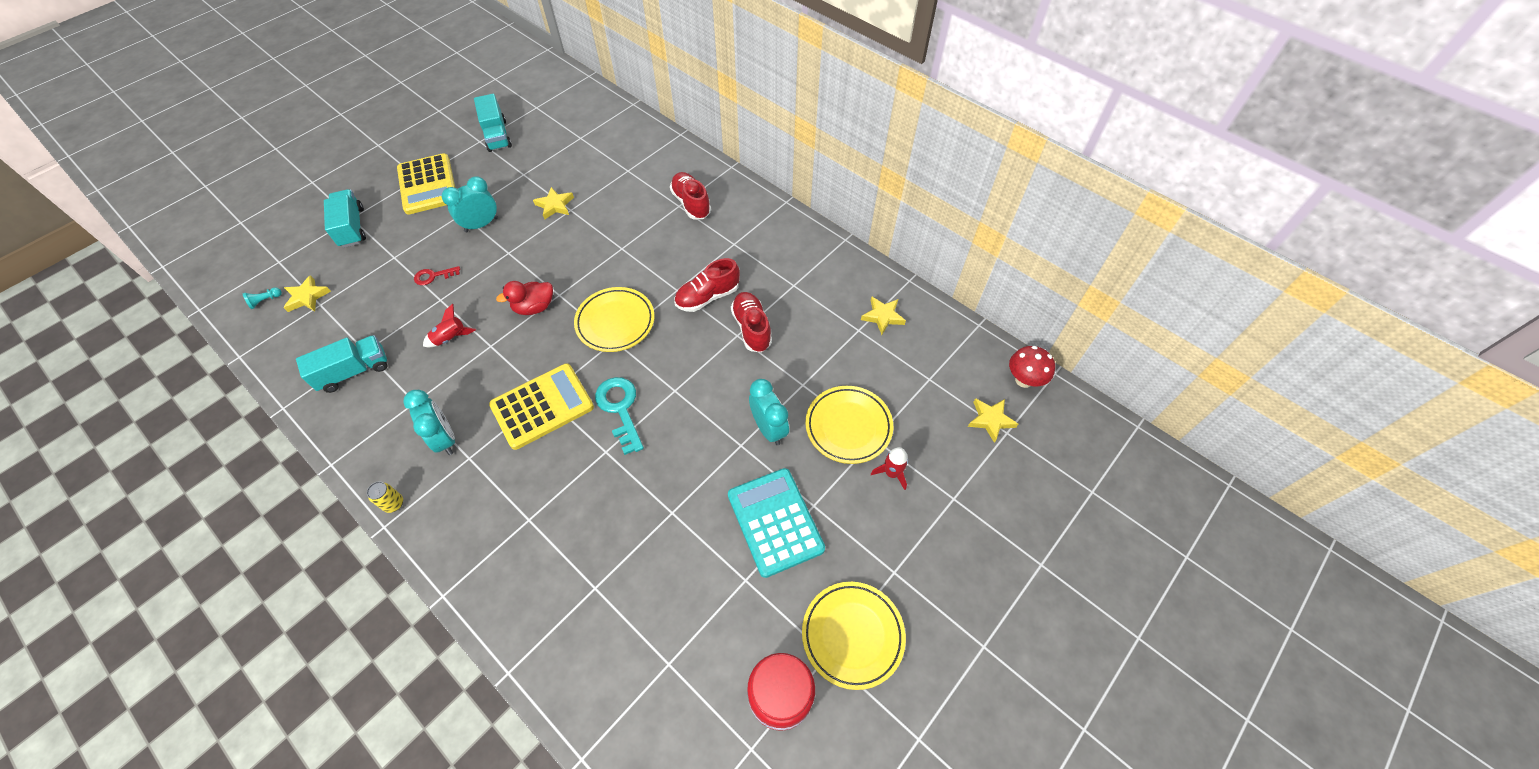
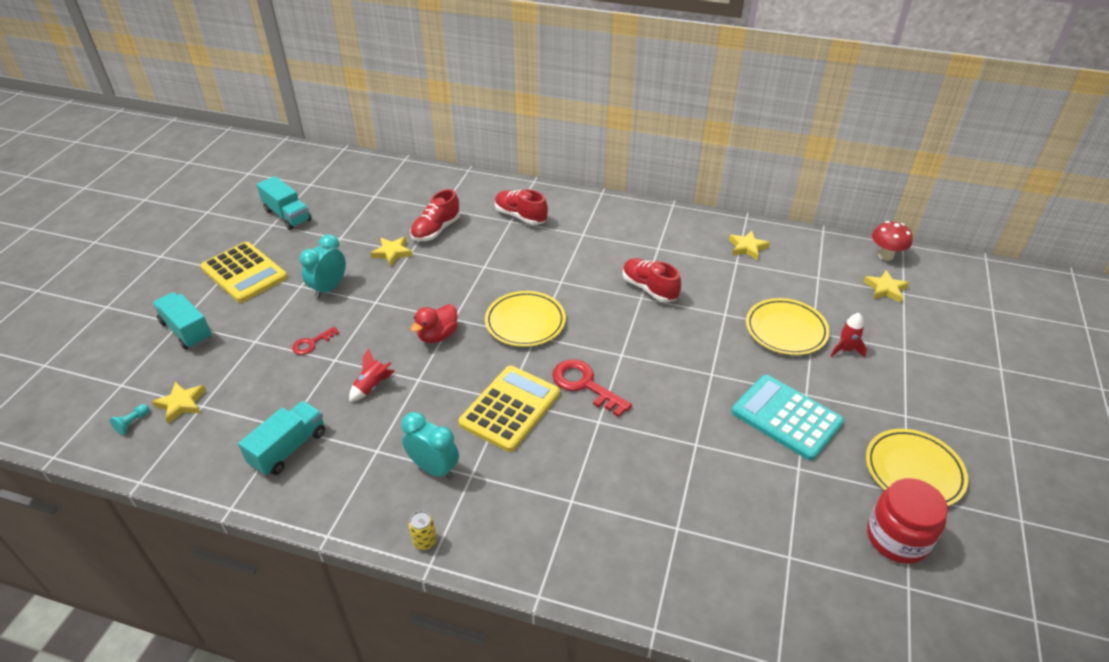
camera: 25 degrees left, 15 degrees down
(620, 409) = (585, 385): turquoise key -> red key
(707, 297) = (592, 278): red shoe -> red shoe (436, 230)
(769, 428) = (724, 354): turquoise clock -> none

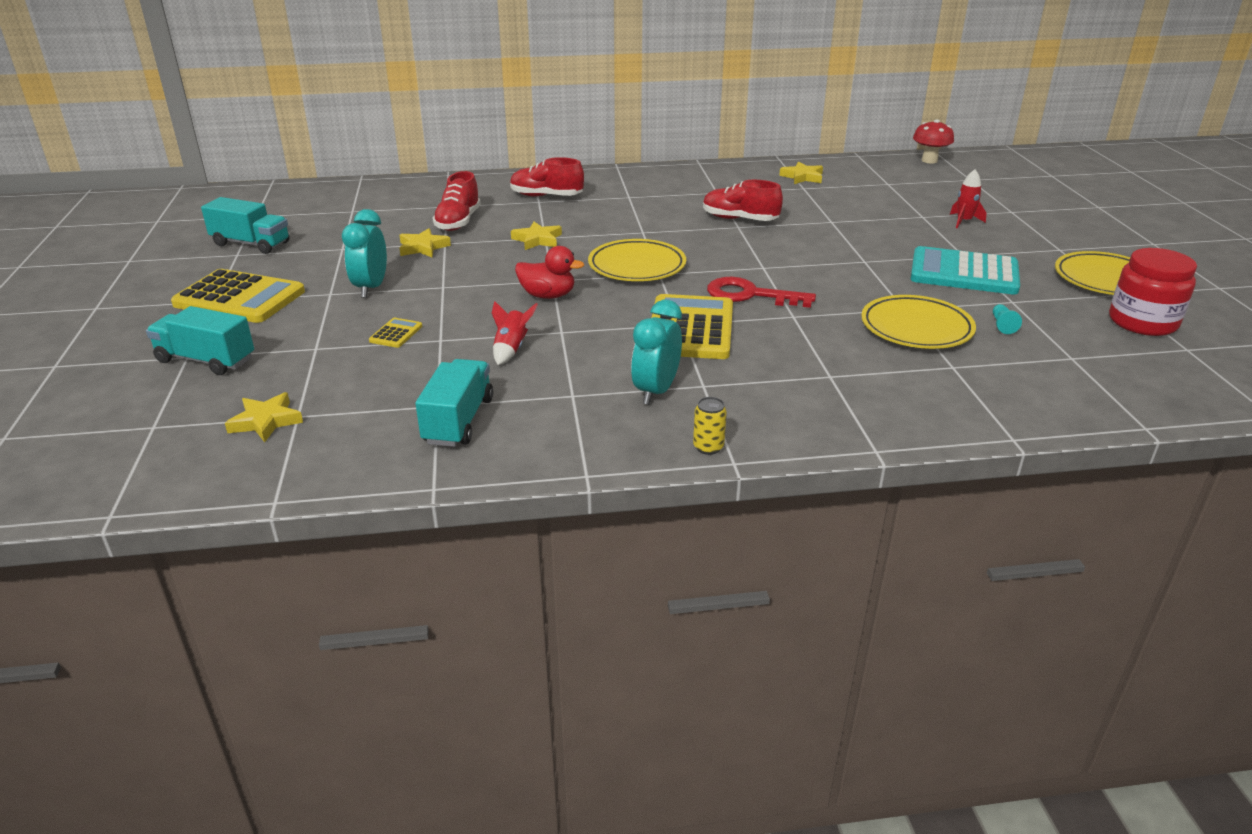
camera: 25 degrees left, 10 degrees down
(132, 423) = (208, 454): turquoise pawn -> turquoise pawn (1002, 325)
(312, 343) = (396, 333): red key -> yellow calculator
(434, 468) = (656, 391): turquoise clock -> turquoise clock turned 75 degrees counterclockwise
(437, 335) = (548, 295): red duck -> red duck turned 90 degrees counterclockwise
(786, 330) = (898, 220): yellow plate -> yellow plate (916, 328)
(885, 289) = (953, 180): yellow star -> yellow star (537, 240)

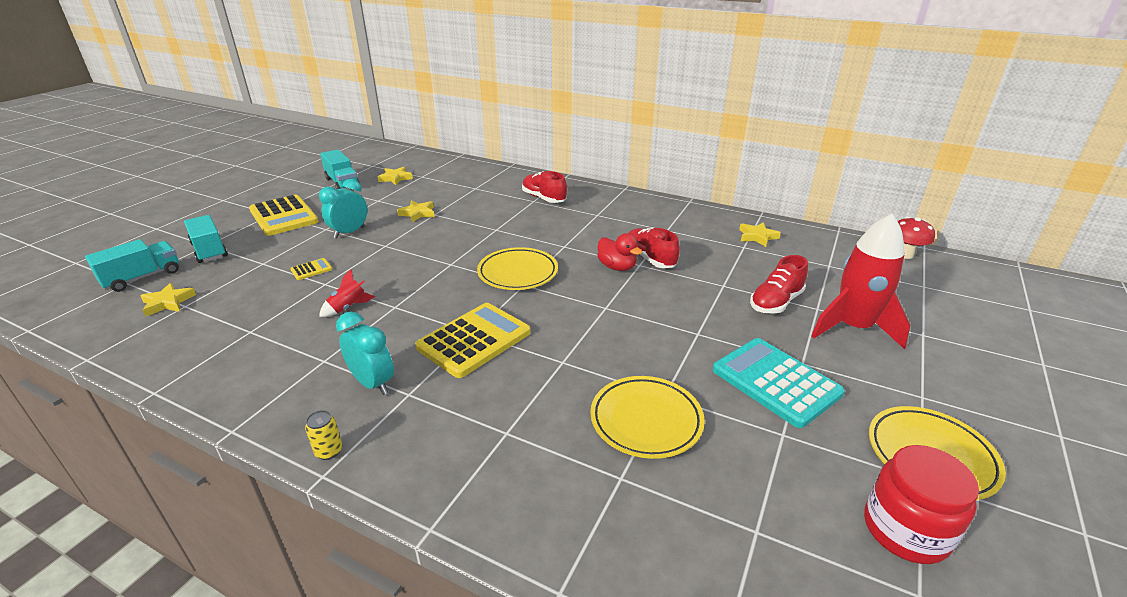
camera: 35 degrees right, 0 degrees up
(458, 222) = (464, 201): red shoe -> red shoe (776, 302)
(458, 421) = (241, 348): turquoise truck -> turquoise truck (142, 277)
(537, 240) = (488, 230): yellow star -> yellow star (395, 178)
(548, 295) = (429, 275): red duck -> red duck (617, 267)
(656, 391) = (373, 383): turquoise clock -> turquoise clock turned 75 degrees clockwise
(750, 295) = (559, 328): red key -> none
(964, 221) = (853, 328): red rocket -> red rocket, size x2.25
(1002, 325) = (734, 456): turquoise pawn -> none

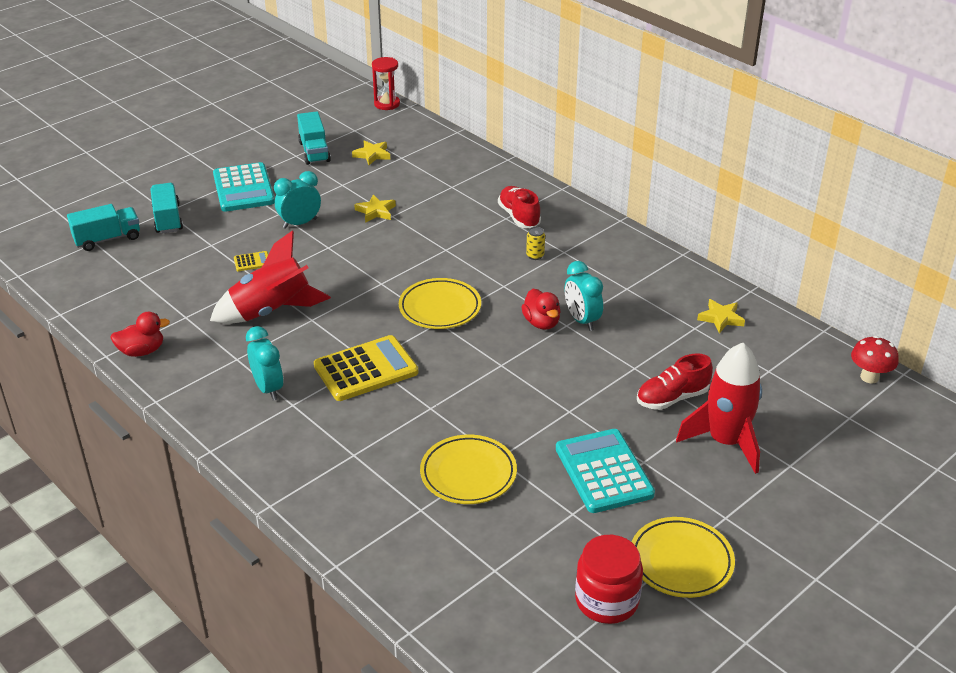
camera: 20 degrees right, 5 degrees up
(168, 302) = (125, 271): yellow star -> none
(202, 377) = (142, 351): none -> red duck
(283, 216) = (243, 188): yellow calculator -> turquoise calculator
(329, 451) = (219, 434): yellow can -> yellow can (535, 256)
(348, 307) = (271, 311): red rocket -> red rocket, size x2.25
(392, 147) = (387, 104): none -> red hourglass
(649, 259) = (582, 320): red shoe -> turquoise clock

